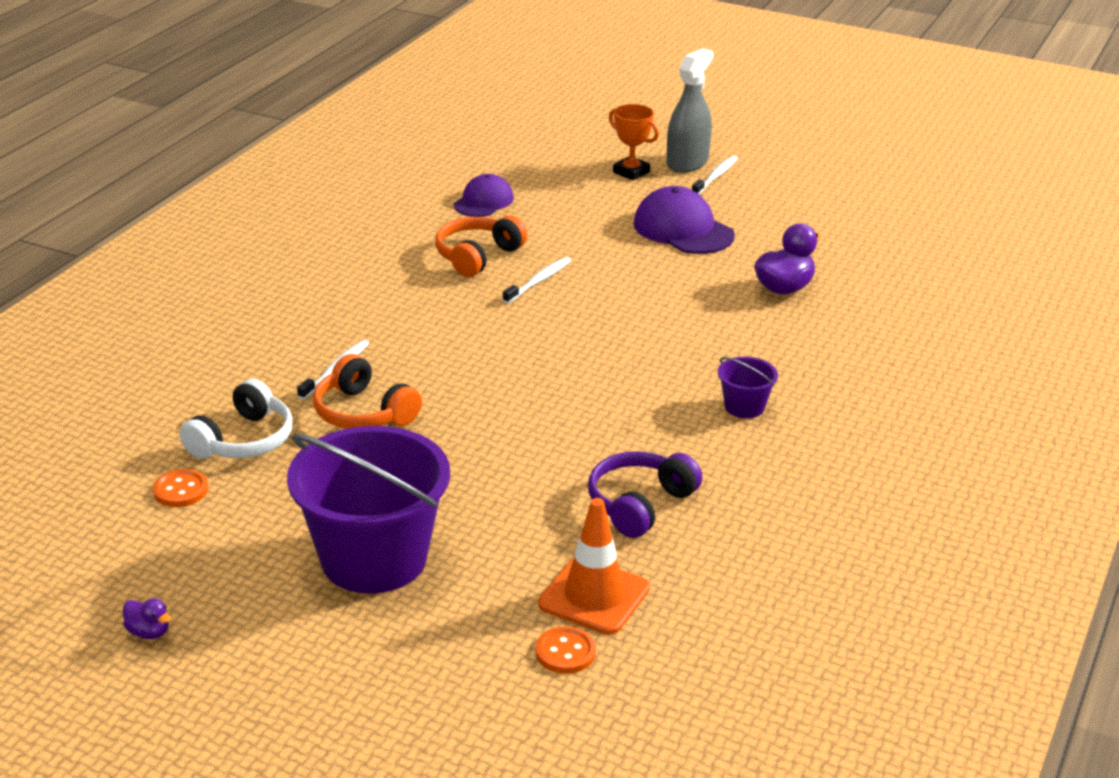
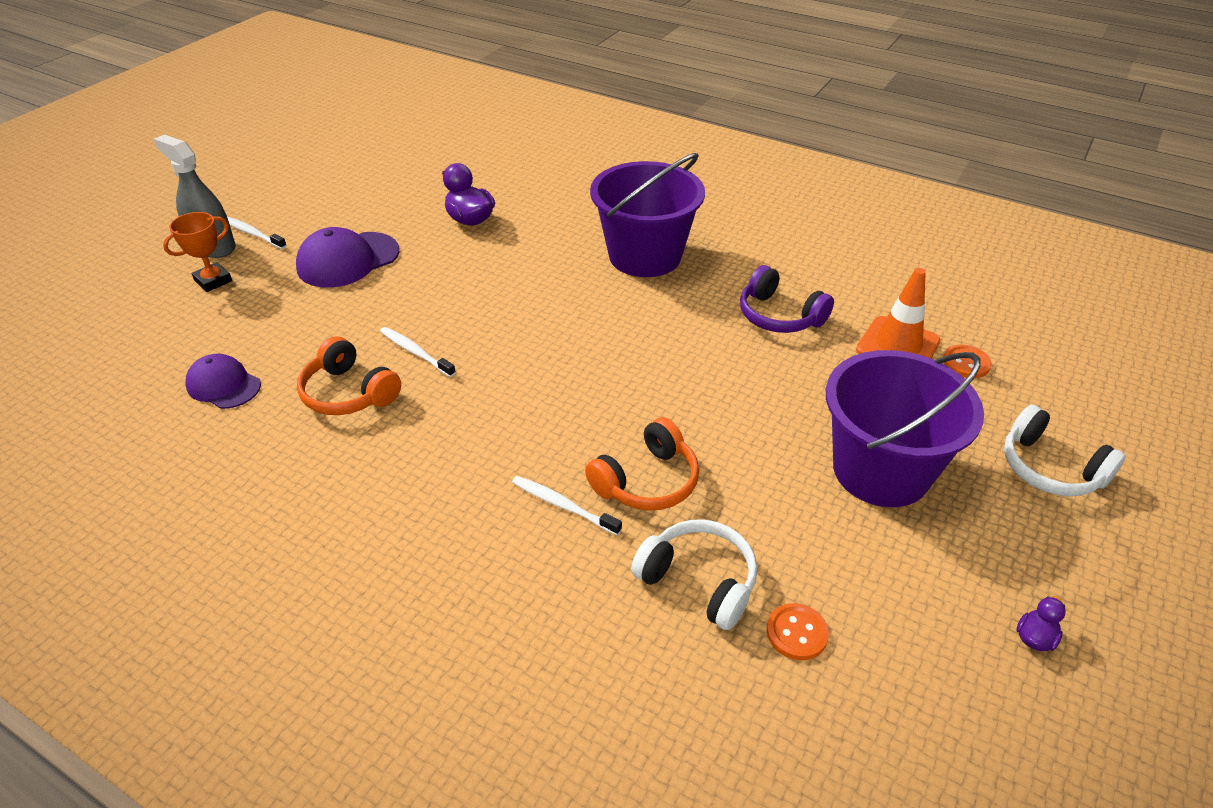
camera: 85 degrees left, 10 degrees up
(374, 691) = (1050, 468): none -> white headphones
(744, 407) = (645, 256): purple bucket -> purple bucket, size x2.31

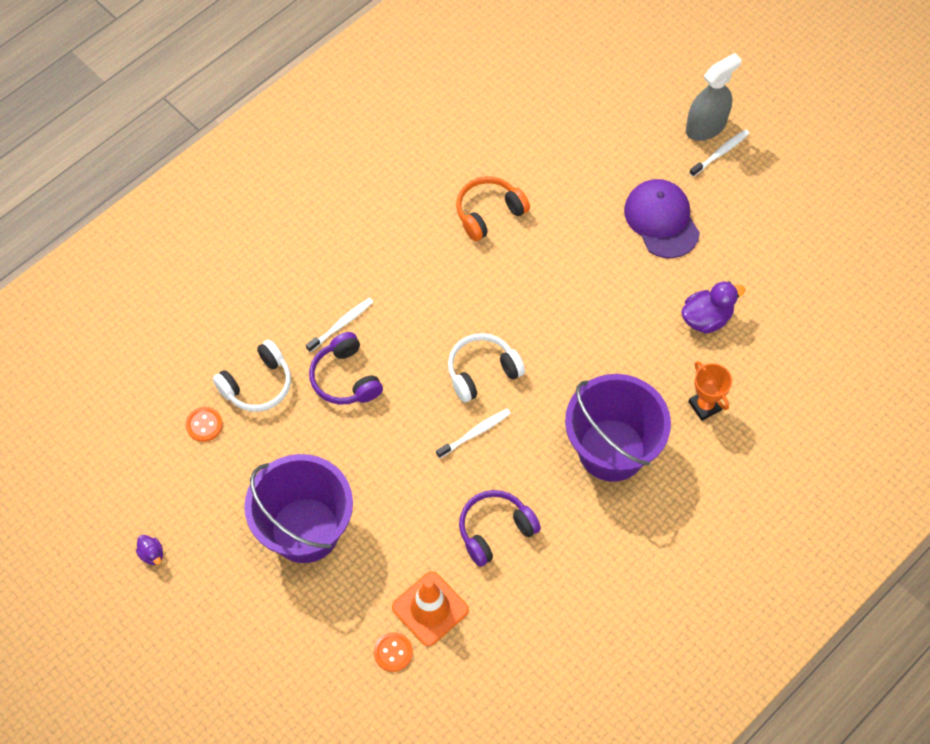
camera: 105 degrees right, 20 degrees up
(213, 281) = (653, 128): orange trophy -> orange trophy (705, 406)
(223, 385) = (520, 140): purple cap -> none
(415, 352) = (523, 257): white toothbrush -> white toothbrush (475, 433)
(647, 481) = (345, 378): orange headphones -> purple headphones
(1050, 468) = (268, 648): white headphones -> white headphones (482, 372)

